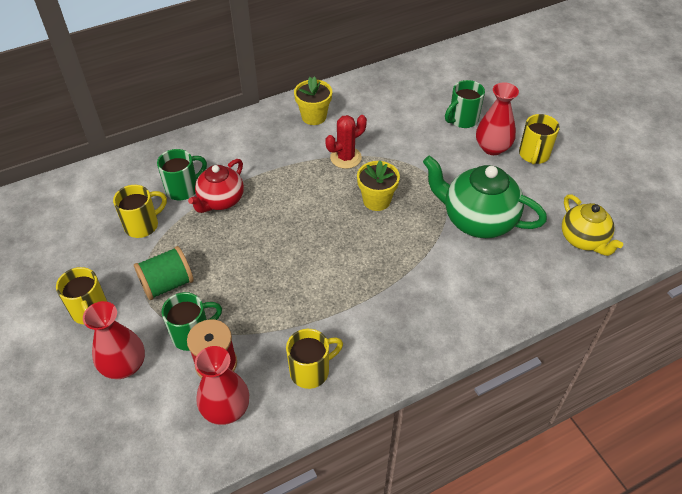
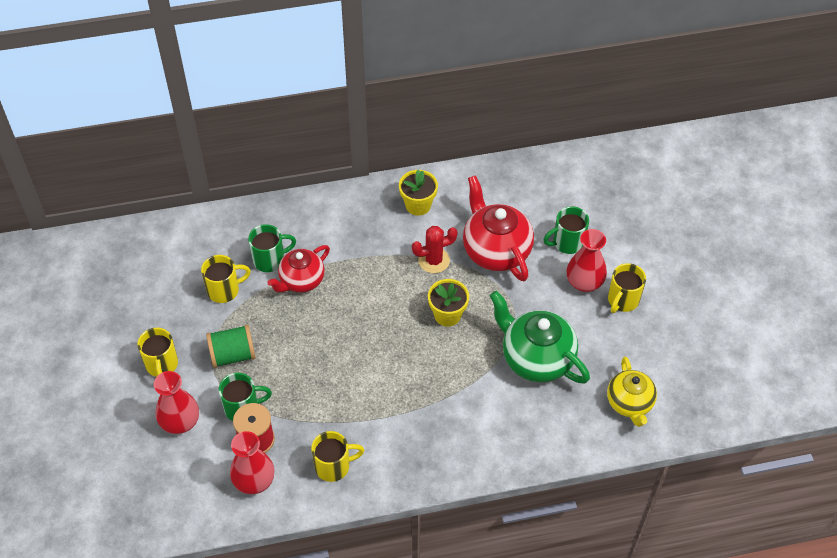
camera: 15 degrees right, 5 degrees up
(400, 138) = (496, 250): none -> red teapot

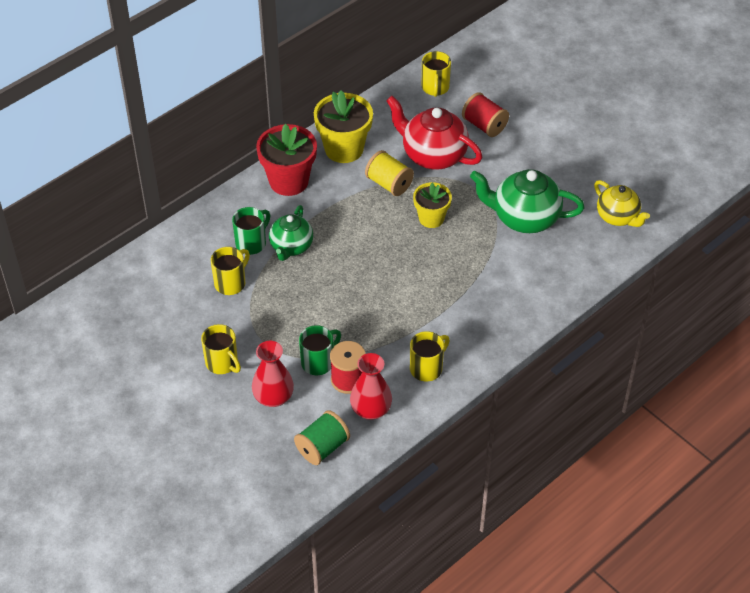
camera: 30 degrees left, 5 degrees down
(232, 355) = (278, 328): green spool -> green spool (322, 447)
(301, 280) = (291, 247): red teapot -> green teapot
(345, 214) = (289, 181): none -> red flower pot
(418, 205) = (344, 149): yellow flower pot -> yellow flower pot, size x1.59
(434, 260) = (389, 184): red cactus -> yellow spool
(567, 242) = (484, 125): green mug -> red spool
(584, 282) = (519, 148): red vase -> none
(622, 300) = (558, 148): yellow mug -> yellow mug (435, 88)

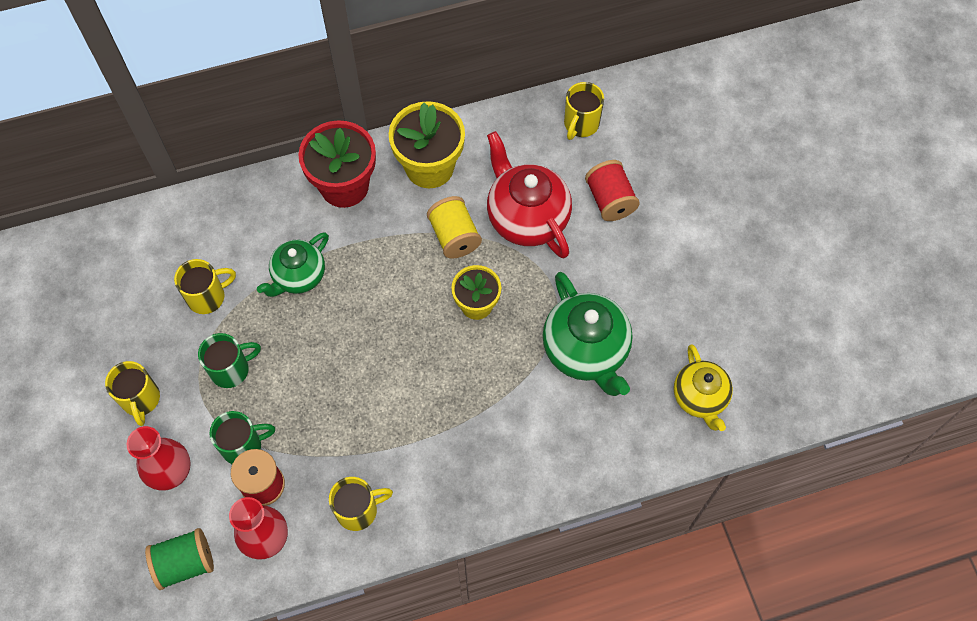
camera: 25 degrees right, 15 degrees up
(252, 243) = (259, 253): green mug -> green mug (231, 369)
(524, 218) = (586, 351): green teapot -> green teapot turned 150 degrees counterclockwise

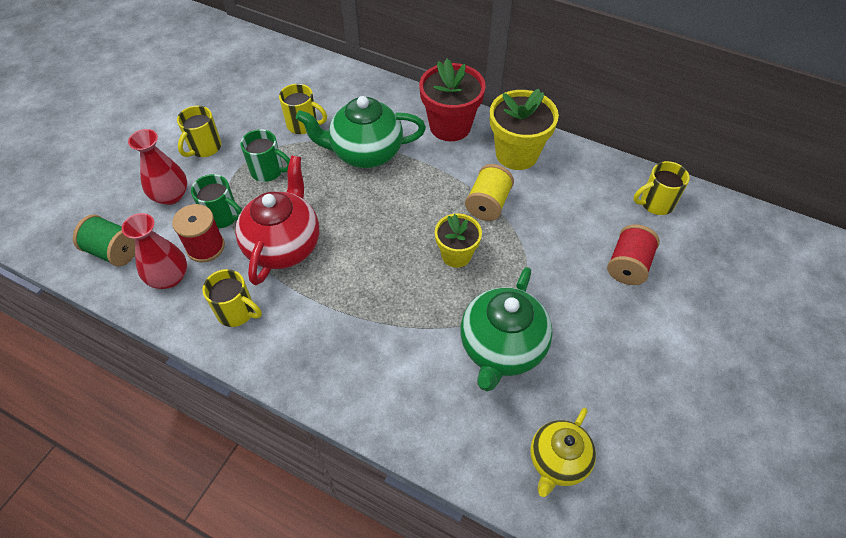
camera: 45 degrees right, 10 degrees down
(298, 276) = (365, 153): green teapot -> green teapot, size x1.55
(527, 217) = (551, 230): red teapot -> red teapot (284, 245)

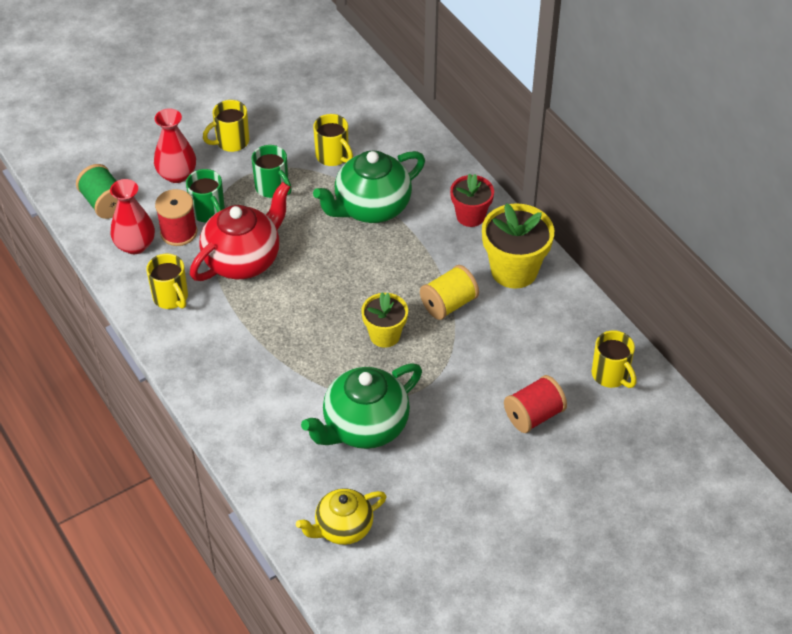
camera: 30 degrees right, 5 degrees down
(365, 153) = (371, 208): green teapot -> green teapot turned 60 degrees counterclockwise
(450, 126) = (470, 216): red flower pot -> red flower pot, size x0.63
(655, 203) = (611, 375): yellow mug -> yellow mug turned 135 degrees counterclockwise

